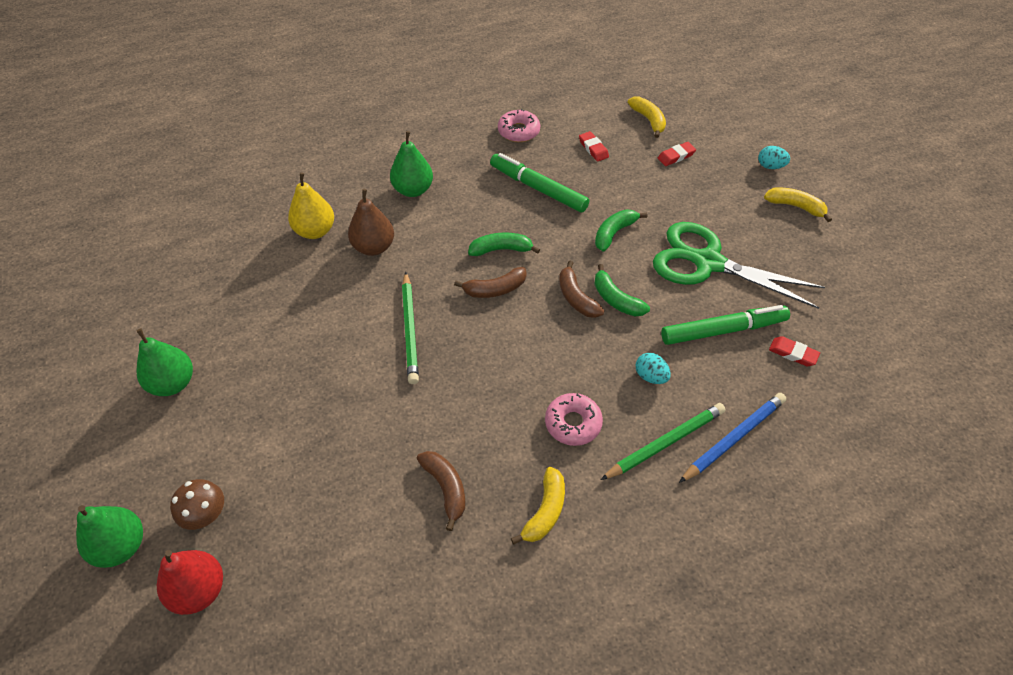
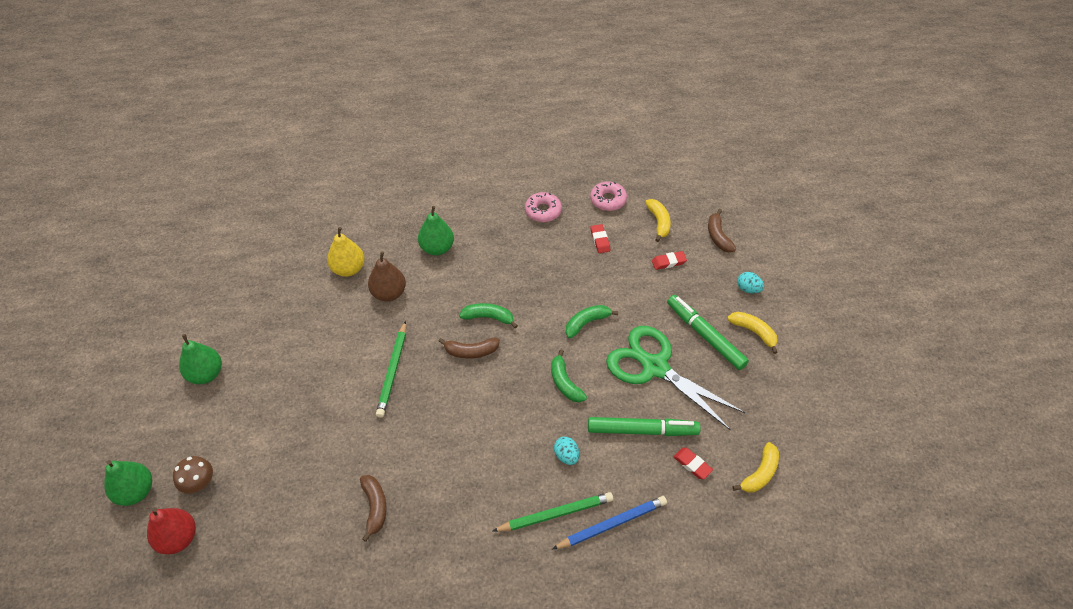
camera: 15 degrees right, 0 degrees up
(538, 188) = (539, 268): green marker -> green marker (705, 335)
(545, 511) = (442, 544): yellow banana -> yellow banana (760, 473)
(573, 423) = (489, 480): pink donut -> pink donut (608, 200)
(576, 298) = (533, 374): brown banana -> brown banana (718, 236)

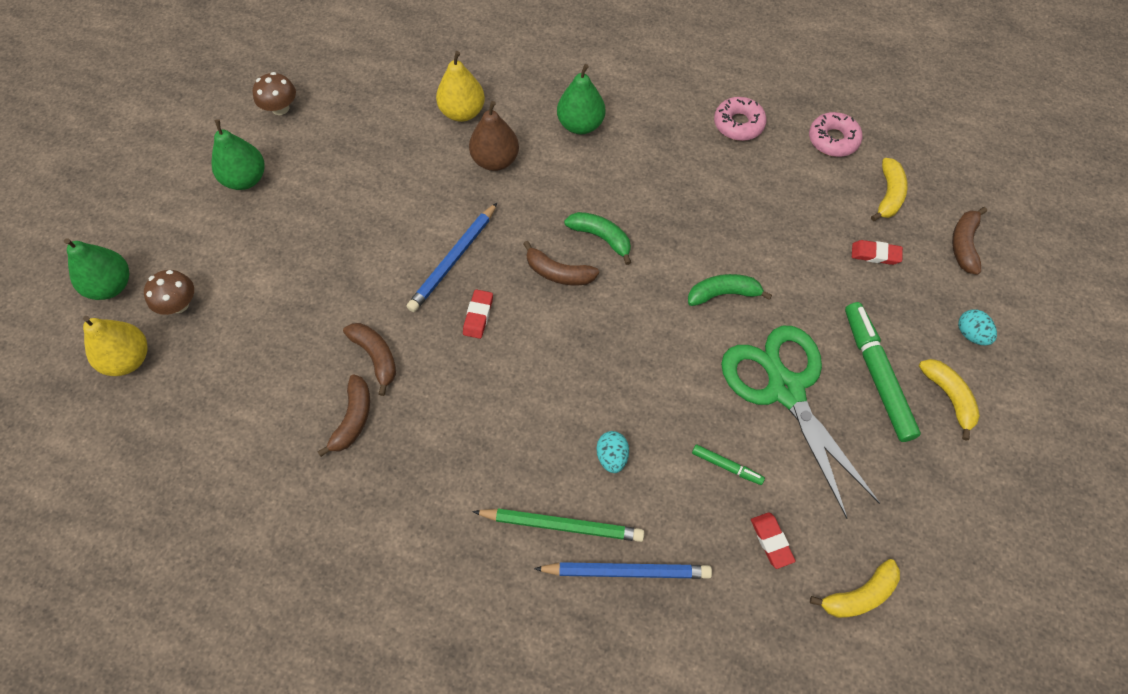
camera: 25 degrees right, 10 degrees up
(178, 538) = (128, 359): red pear -> yellow pear
(207, 314) = (280, 108): none -> brown mushroom
(370, 458) = (375, 356): none -> brown banana
(393, 371) = (453, 260): green pencil -> blue pencil
(565, 383) = (656, 361): green banana -> none
(600, 240) = (795, 190): red eraser -> red eraser (478, 316)
(642, 430) = (726, 466): green marker -> green marker, size x0.48

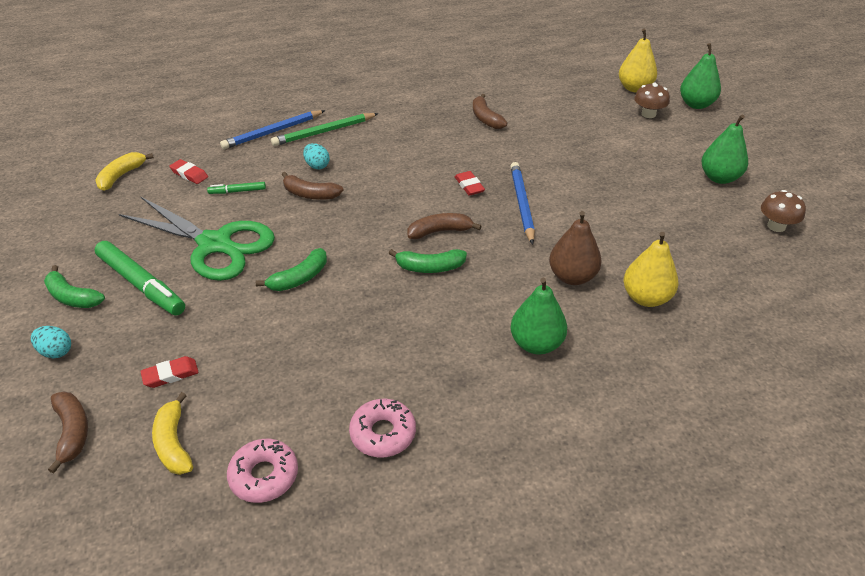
camera: 145 degrees right, 20 degrees down
(375, 356) = (507, 143): brown banana -> brown banana (310, 194)
(948, 397) = (73, 297): yellow banana -> green banana

